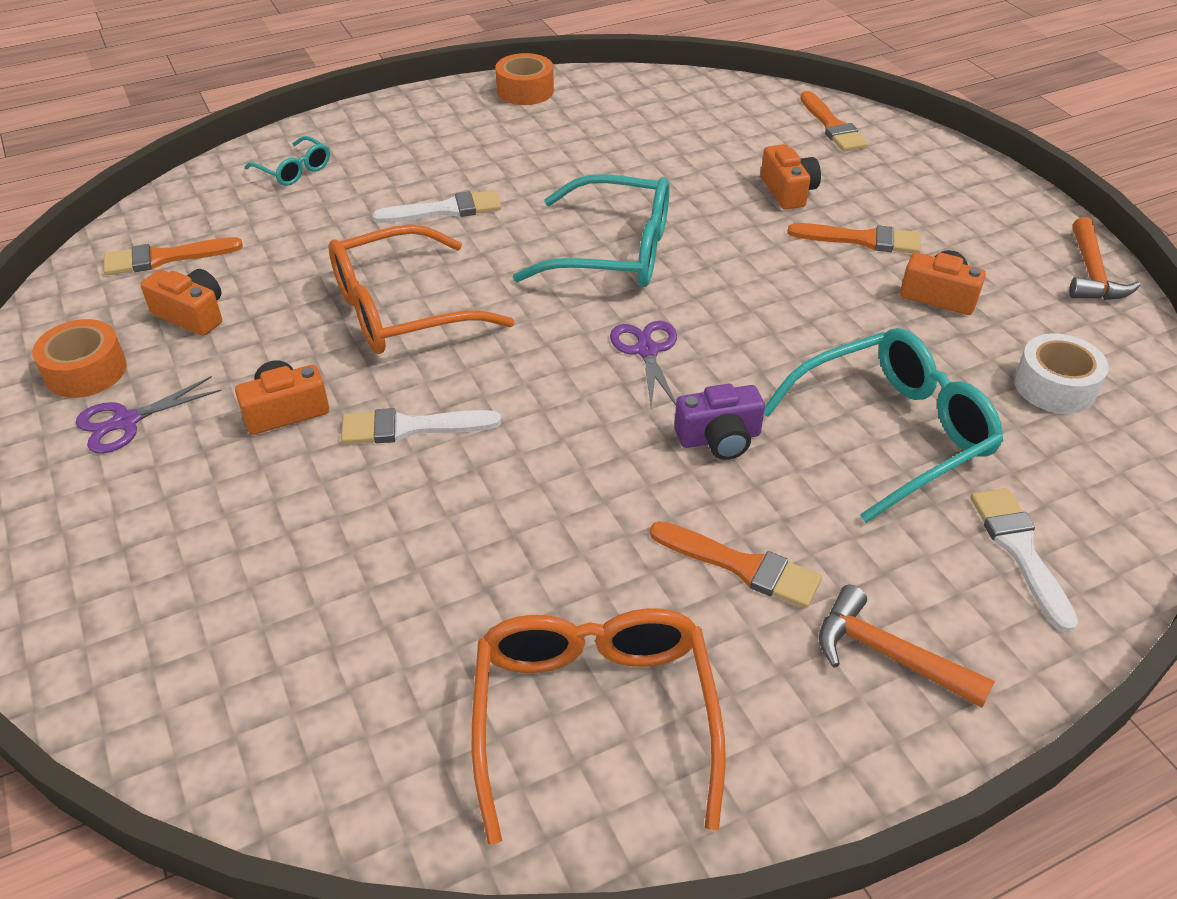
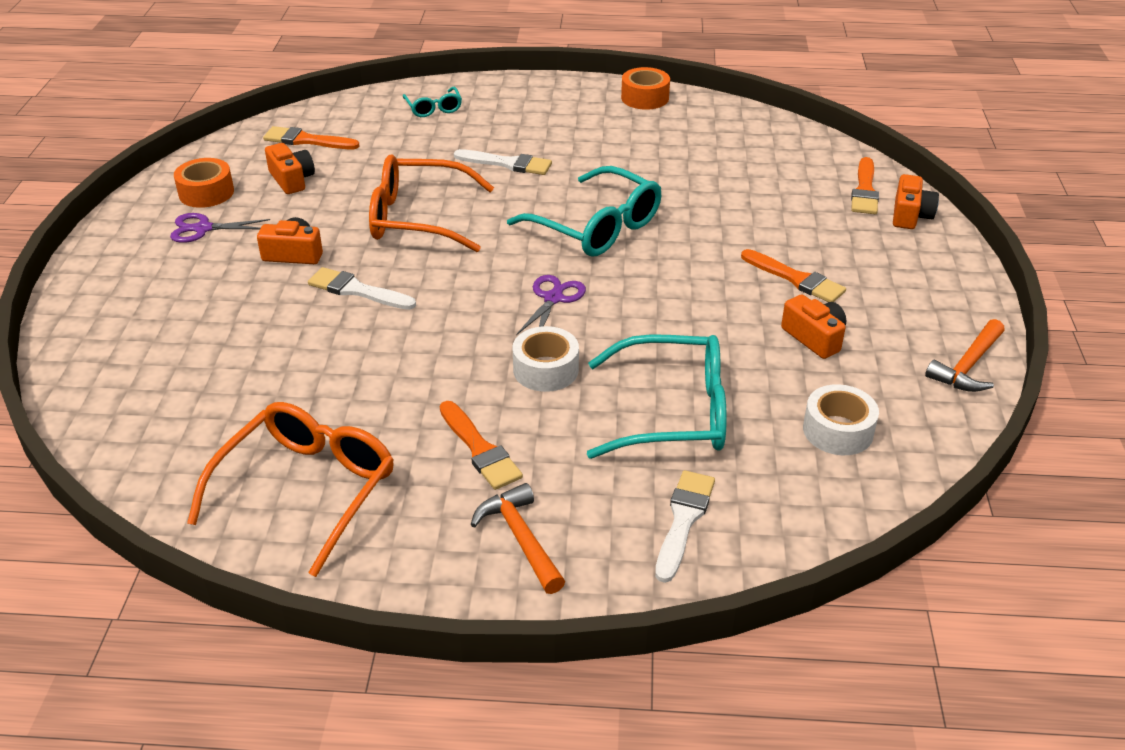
camera: 30 degrees right, 5 degrees down
(719, 438) = (545, 370): purple camera -> white tape
(788, 191) = (774, 227): orange camera -> orange camera (910, 215)

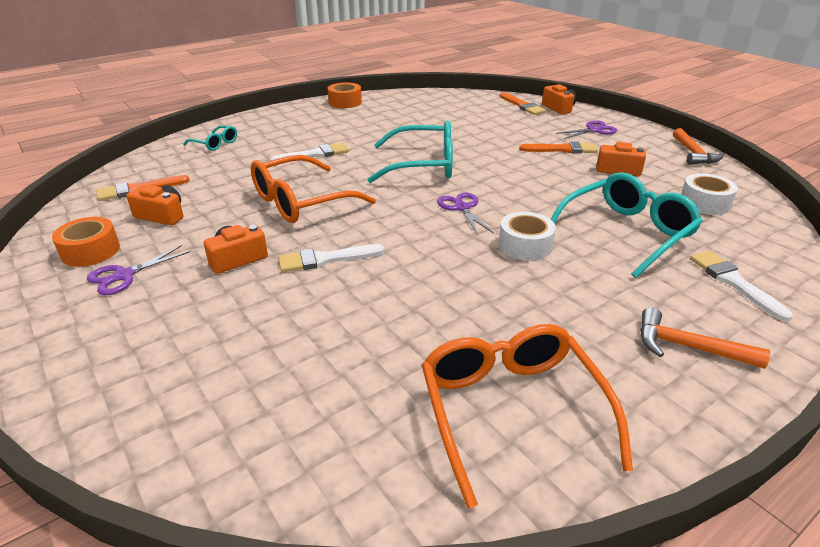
camera: 40 degrees left, 5 degrees down
(480, 449) = (570, 310): orange brush -> none
(894, 270) = (594, 130): none -> purple scissors

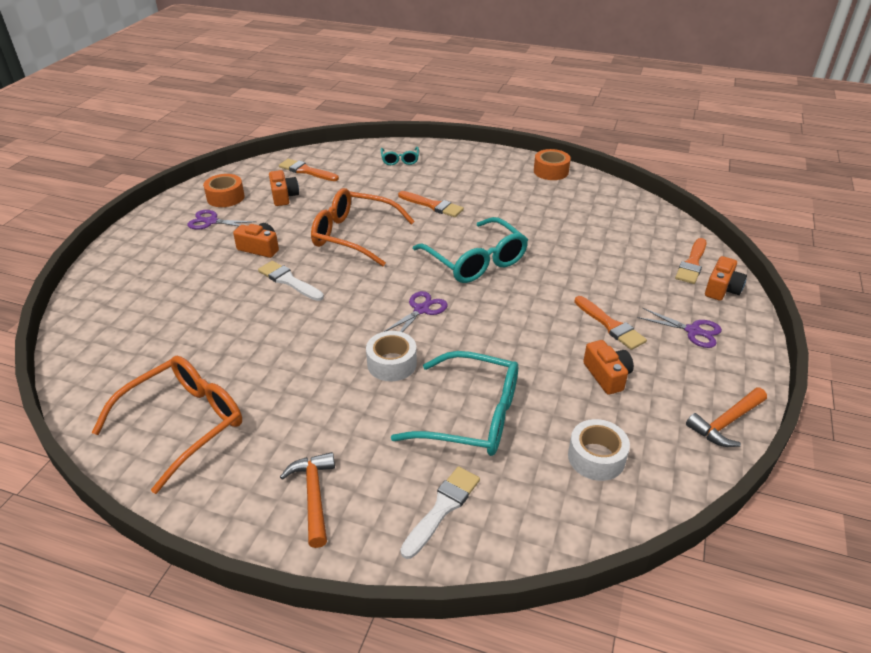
camera: 55 degrees right, 5 degrees up
(314, 154) = (433, 205): white brush -> orange brush

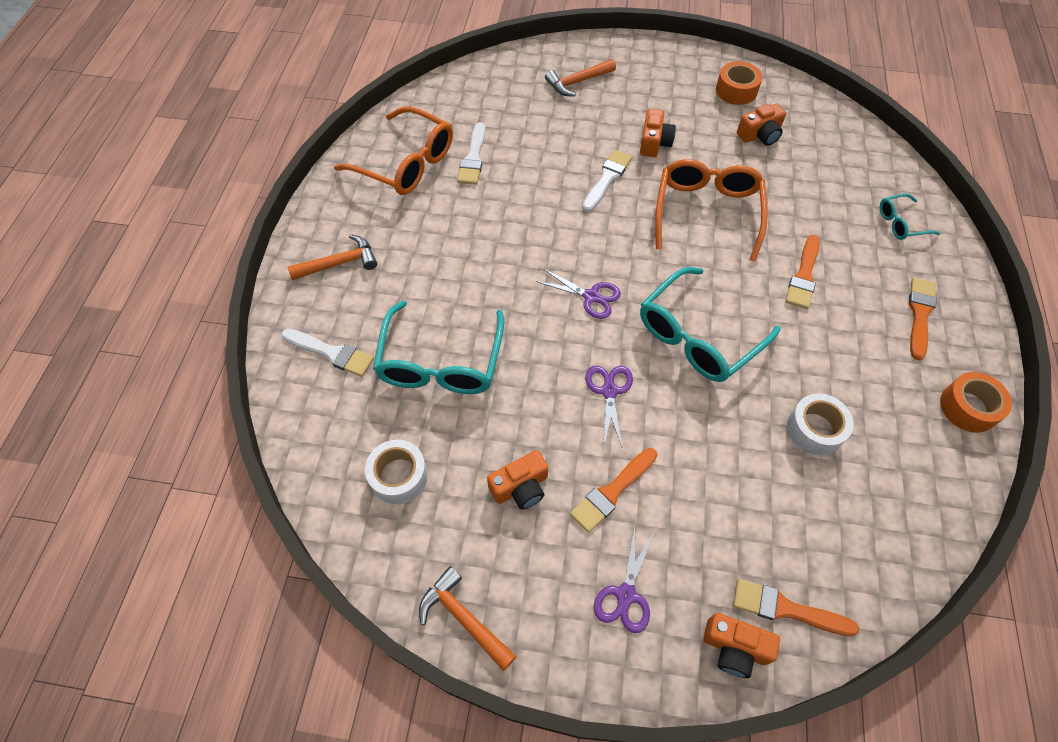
camera: 80 degrees right, 20 degrees up
(147, 280) = (577, 82): none -> orange hammer
(209, 366) = (473, 158): none -> white brush
(211, 221) = (687, 93): purple scissors -> purple scissors (609, 391)
(306, 171) = (824, 140): orange brush -> orange brush (920, 314)
(392, 363) = (502, 286): white tape -> white tape (815, 429)

